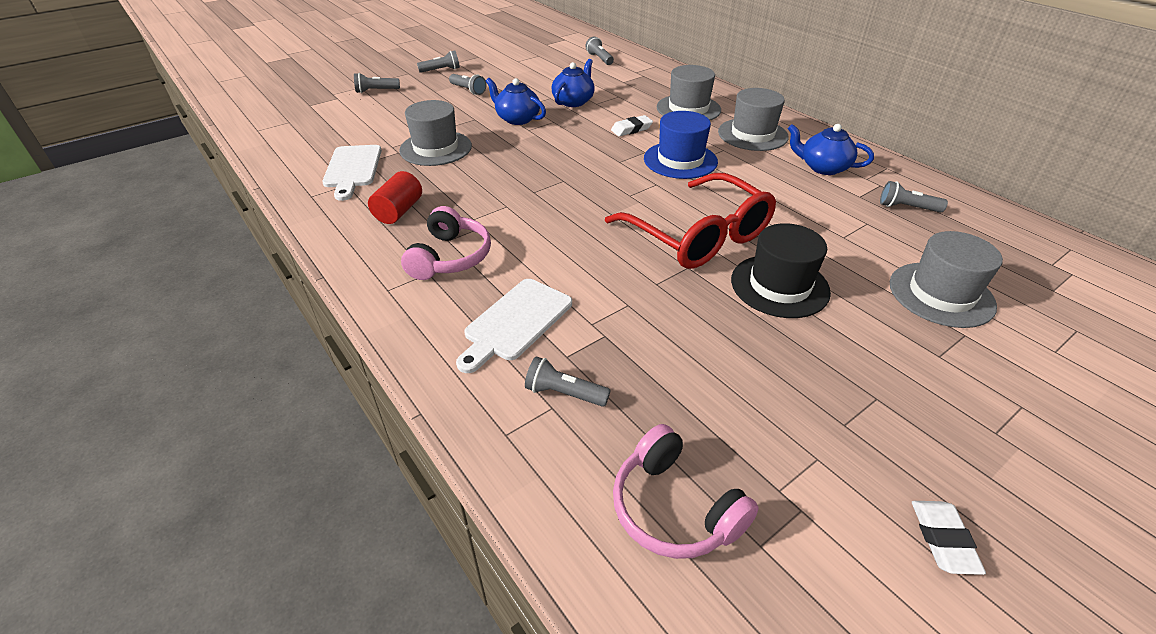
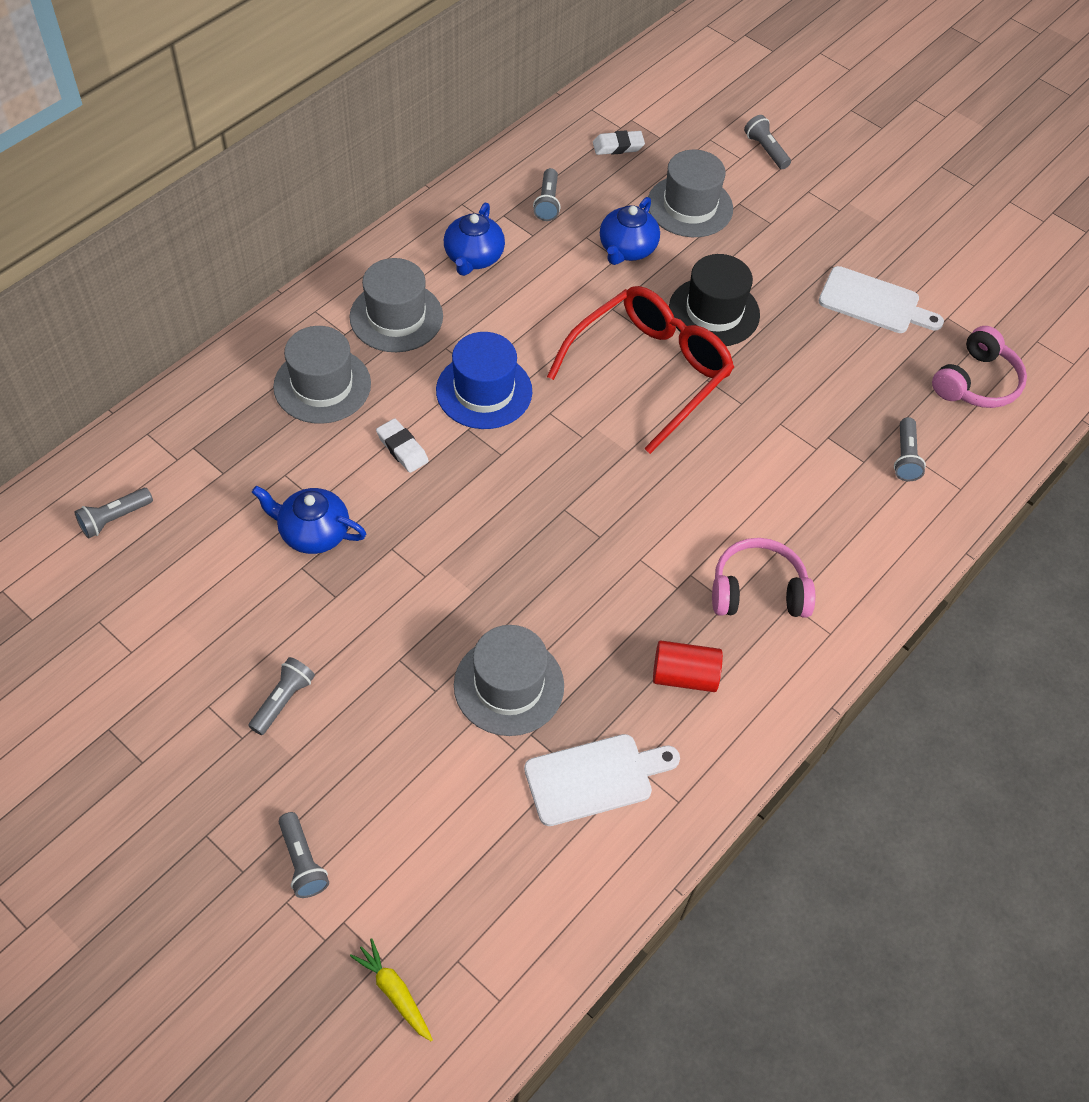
camera: 105 degrees left, 15 degrees up
(291, 107) = (394, 992): none -> yellow carrot
(441, 70) = (188, 777): grey flashlight -> grey flashlight (765, 150)
(515, 322) = (836, 508): white cutting board -> white cutting board (874, 302)
(517, 119) = (390, 599): blue teapot -> blue teapot (627, 249)
(943, 539) = (938, 254): white eraser -> white eraser (618, 146)

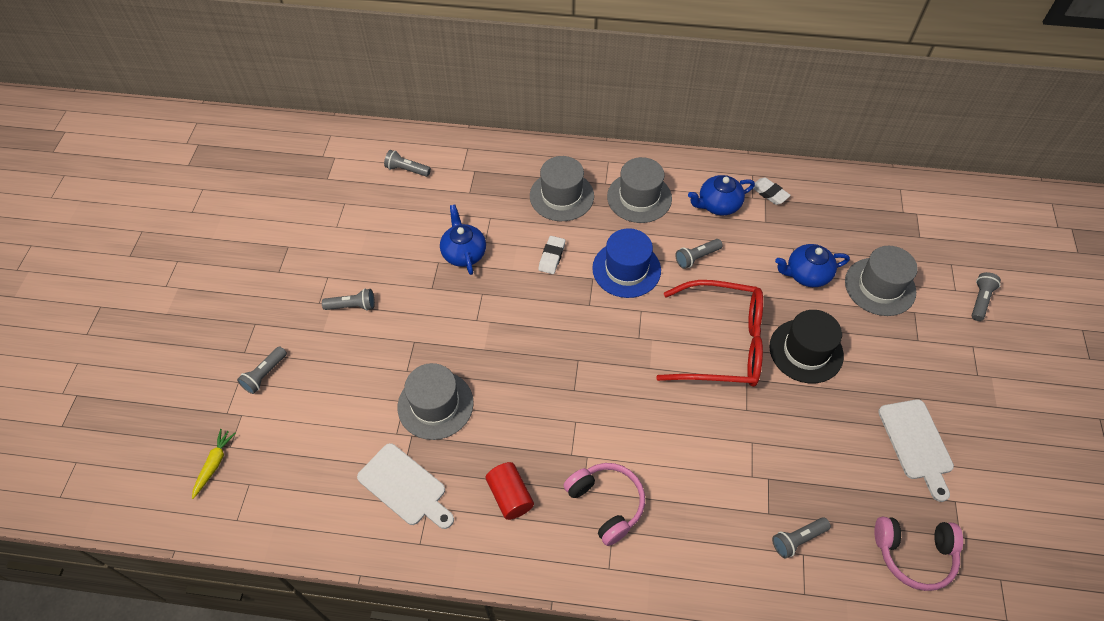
camera: 60 degrees right, 0 degrees up
(547, 202) = (799, 213): grey flashlight -> grey flashlight (696, 257)
(618, 146) = (885, 220): white eraser -> white eraser (769, 193)

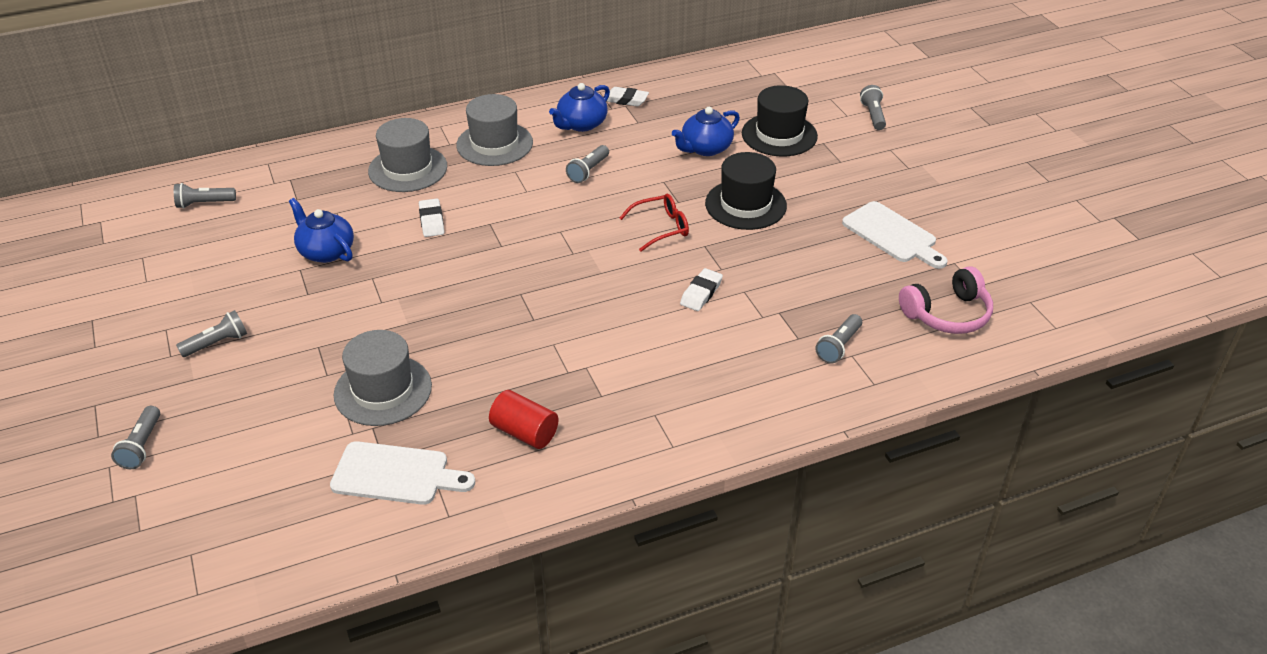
camera: 30 degrees left, 15 degrees down
(214, 464) = (129, 555): yellow carrot -> none
(606, 504) = (633, 396): pink headphones -> none
(626, 269) = (521, 204): blue hat -> none
(716, 427) = (701, 293): none -> white eraser
(722, 343) = (661, 228): red glasses -> red glasses, size x0.48
(880, 286) = (779, 135): grey hat -> black hat

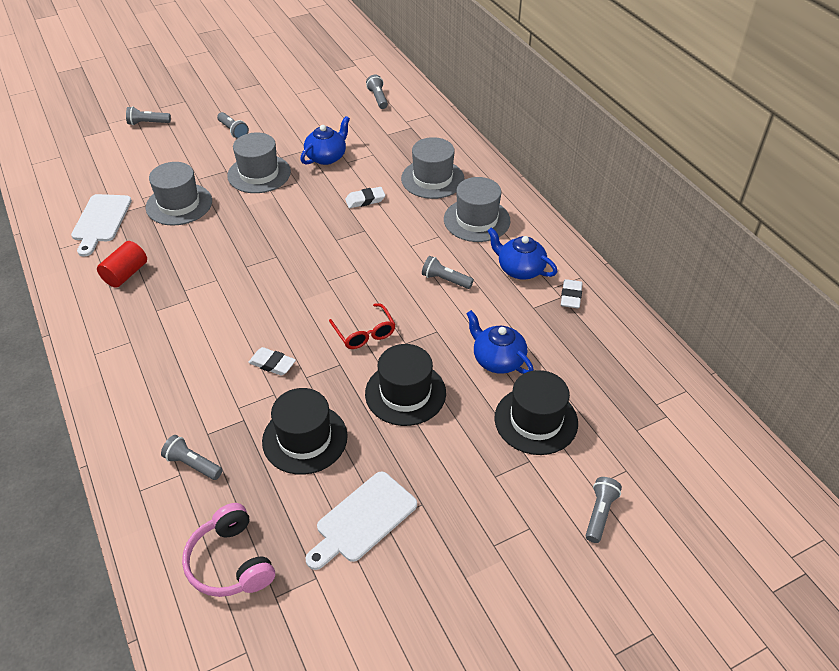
camera: 85 degrees right, 5 degrees up
(339, 313) = (259, 174): none -> grey hat
(803, 269) = (305, 438): none -> black hat
(873, 115) = (599, 513): grey flashlight -> grey flashlight turned 60 degrees counterclockwise

